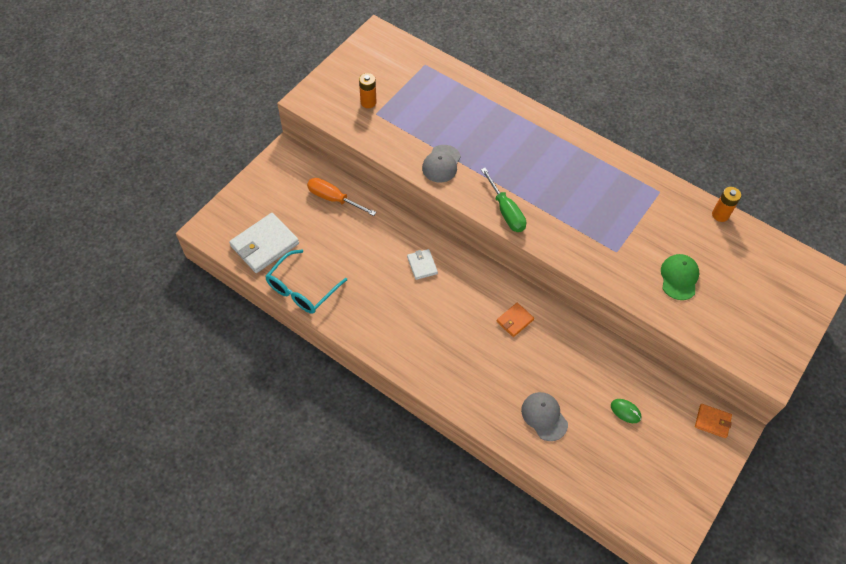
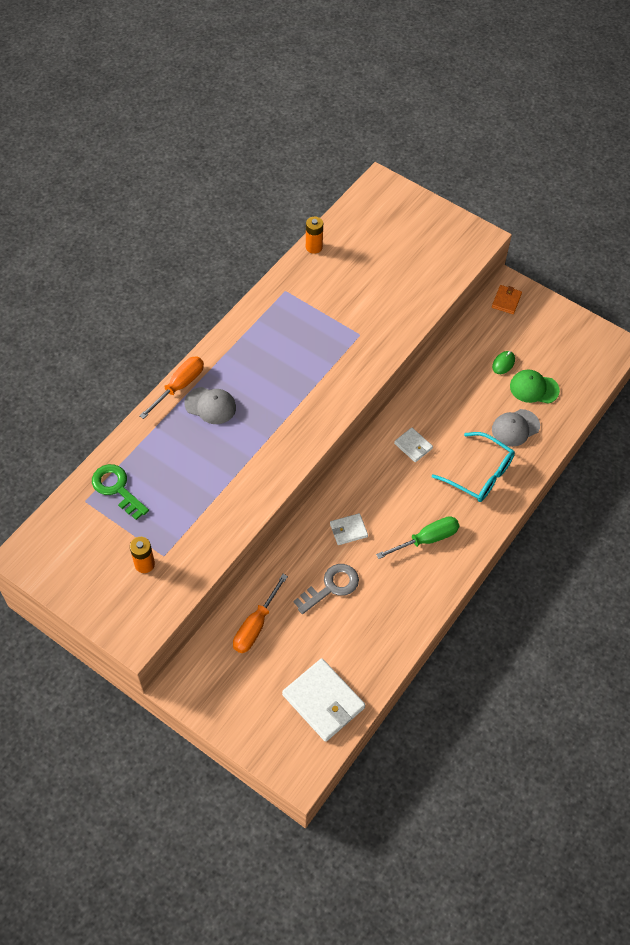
camera: 90 degrees left, 0 degrees up
(302, 289) = (383, 654): turquoise glasses -> turquoise glasses (479, 474)
(367, 251) = (331, 587): none -> grey key
(436, 82) = (117, 488): none -> green key
(441, 164) = (244, 486): grey cap -> grey cap (210, 405)
(506, 211) = (311, 426): green screwdriver -> green screwdriver (427, 539)
(515, 320) = (413, 446): orange wallet -> white wallet
(540, 117) = (180, 386): none -> orange screwdriver
(679, 277) = (388, 289): green cap -> green cap (534, 388)

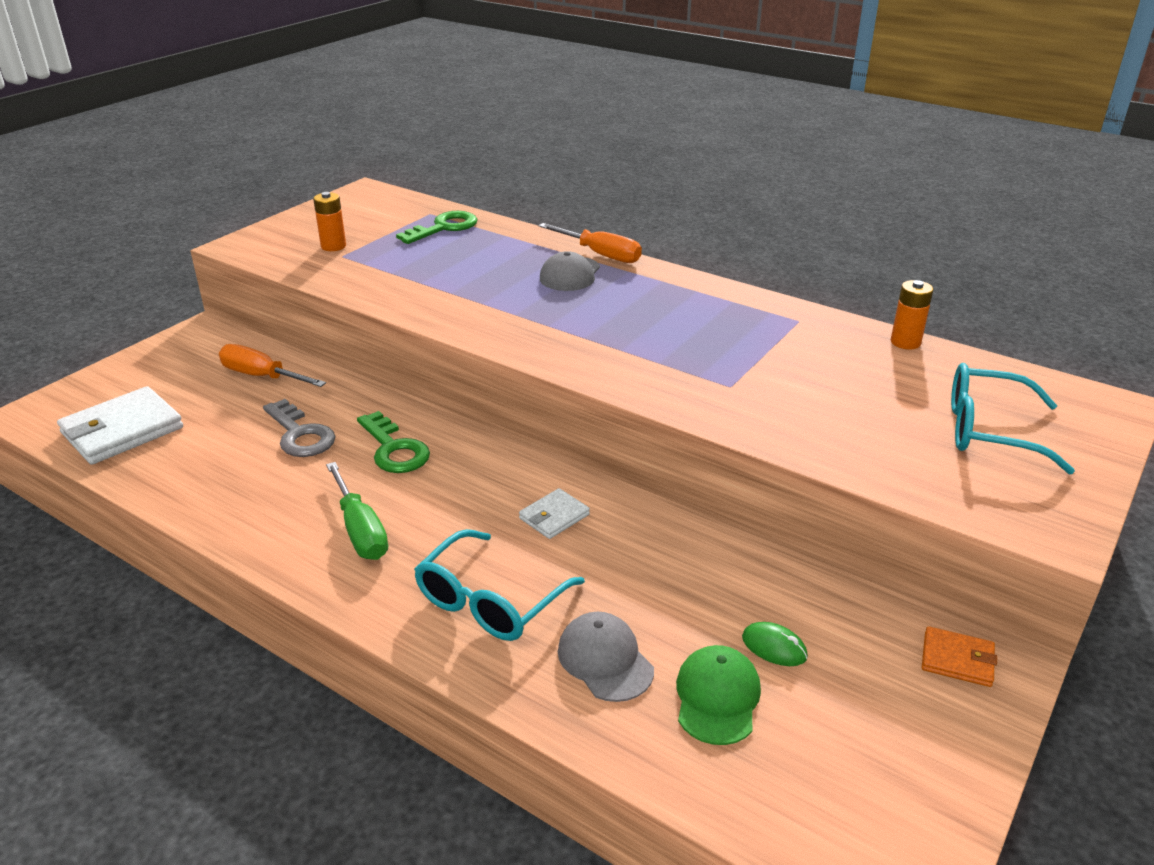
camera: 90 degrees right, 25 degrees down
(348, 530) = (394, 449): white wallet -> green key
(403, 236) = (990, 431): none -> turquoise glasses

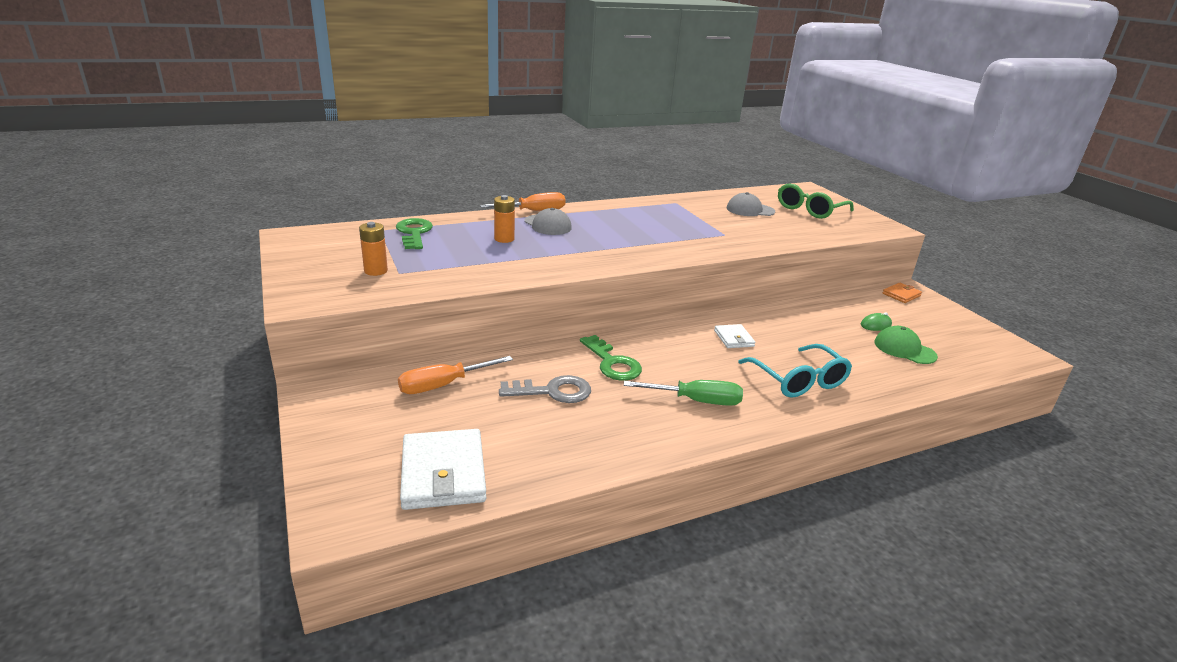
camera: 60 degrees left, 5 degrees down
(394, 449) = (612, 363): green key -> green key turned 60 degrees clockwise
(605, 660) = (865, 366): grey cap -> grey cap (750, 210)
(905, 342) = (721, 194): orange battery -> orange battery (504, 239)
(990, 431) = (810, 210): turquoise glasses -> green glasses

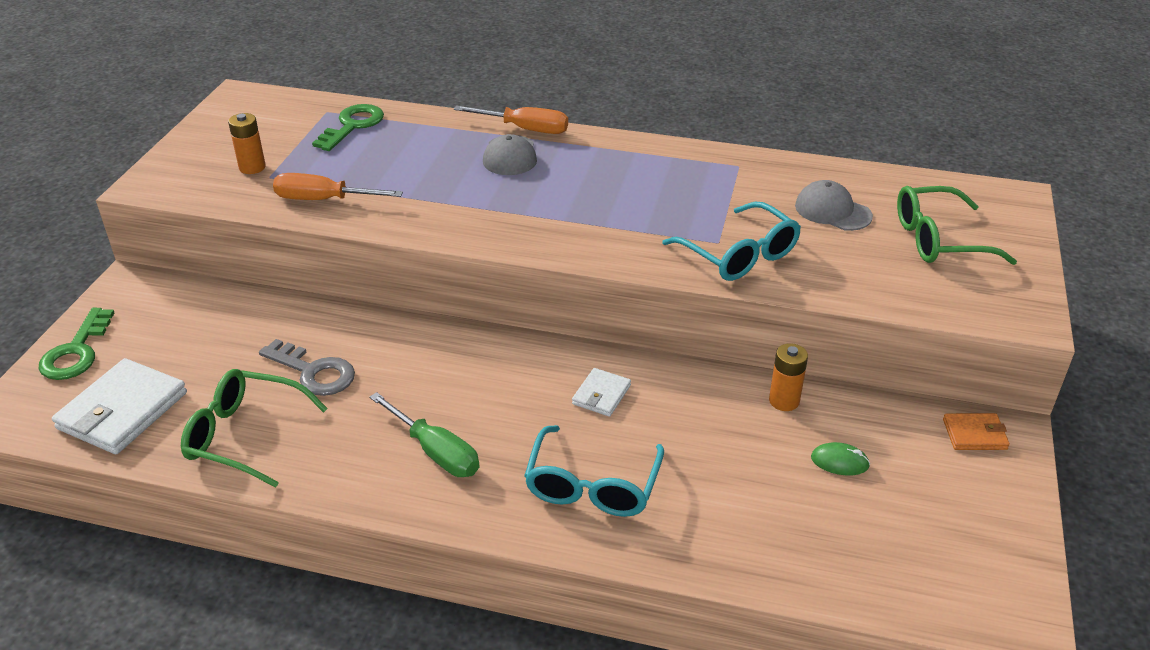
camera: 40 degrees right, 10 degrees up
(442, 385) = (231, 320): orange screwdriver -> orange screwdriver (323, 200)
(504, 239) = (431, 163): orange battery -> orange battery (784, 401)
(565, 445) = (246, 436): none -> green glasses
(612, 363) = (416, 365): green key -> green key (76, 352)
(743, 237) = (738, 254): none -> turquoise glasses
(904, 349) = (819, 515): green cap -> none

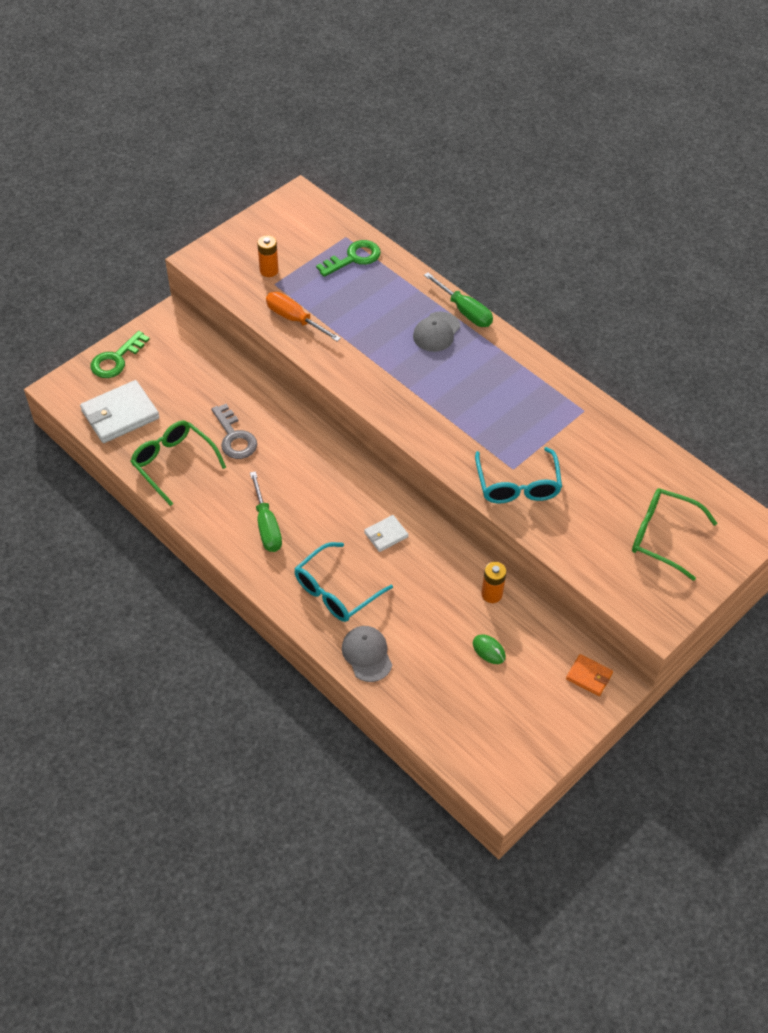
camera: 30 degrees right, 15 degrees up
(526, 129) = (465, 311): orange screwdriver -> green screwdriver
(832, 211) = (613, 479): grey cap -> grey cap (367, 654)

